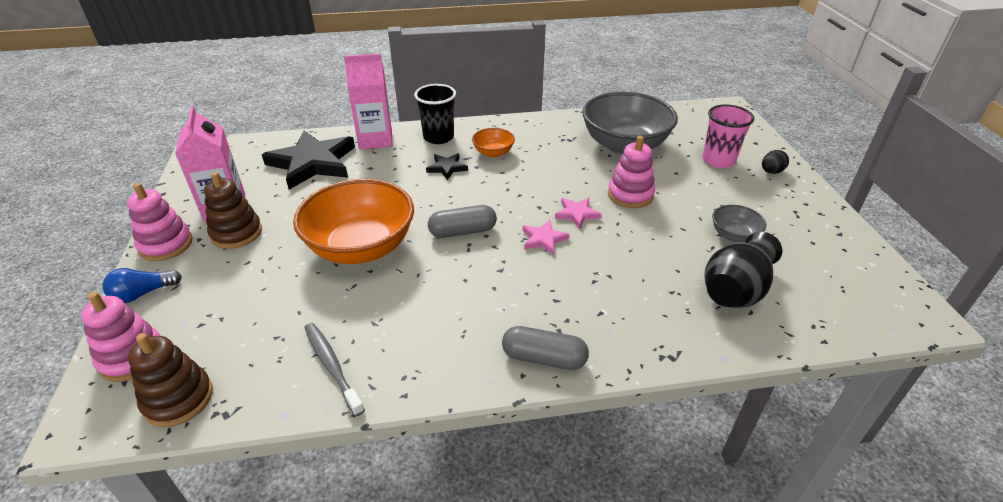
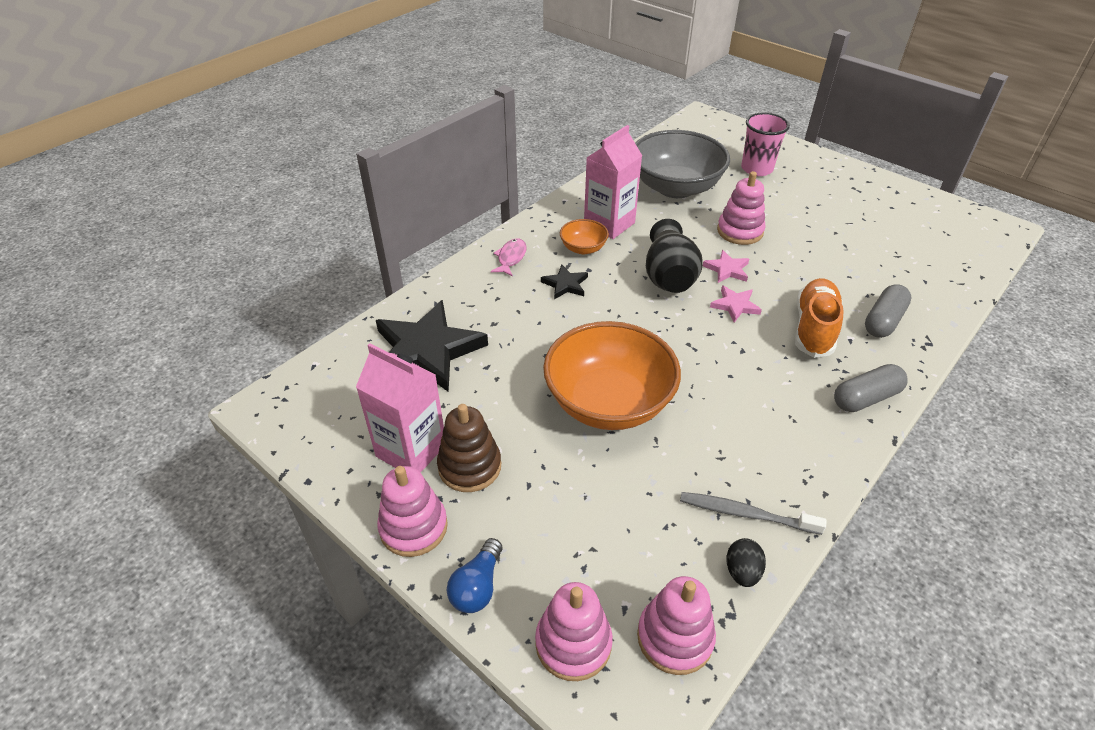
camera: 40 degrees left, 5 degrees up
(178, 399) = (675, 637): brown stacking toy -> pink stacking toy
(375, 140) = (452, 292): pink carton -> pink carton (609, 224)
(438, 137) = (511, 258): black cup -> pink fish
(463, 231) = (668, 336): grey capsule -> grey capsule (883, 321)
(582, 288) = (814, 328): none -> orange shoe
(734, 235) = (845, 228): grey bowl -> none
(736, 290) = (898, 270): black vase -> black vase (669, 276)
(771, 172) = (801, 162): black egg -> black egg (742, 571)

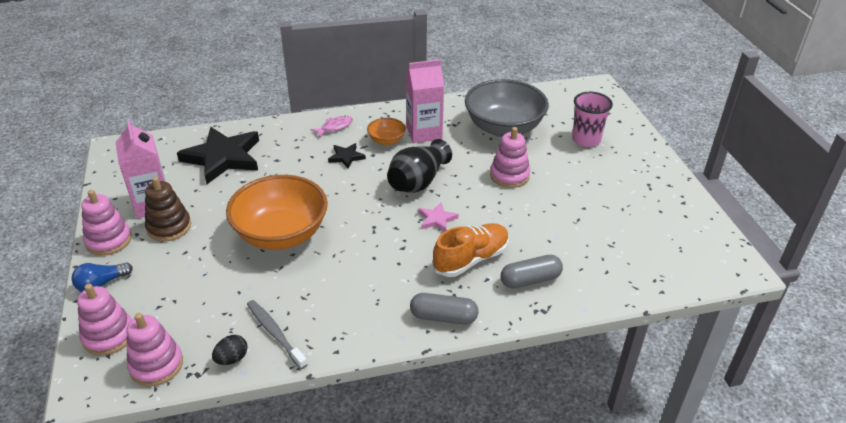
camera: 35 degrees right, 5 degrees down
(727, 269) = (464, 195): pink star -> none

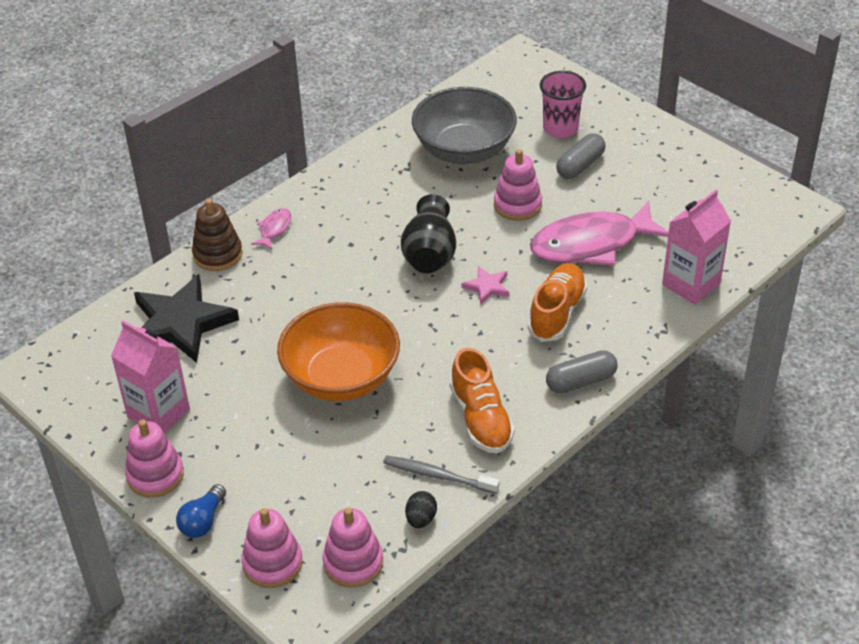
camera: 30 degrees left, 5 degrees up
(169, 227) = (208, 428): brown stacking toy -> brown stacking toy (217, 254)
(344, 308) = (481, 419): none -> orange shoe
(346, 157) = (324, 259): black star -> none
(386, 140) = (350, 220): orange bowl -> none
(424, 133) = (383, 193): pink carton -> pink carton (691, 284)
(530, 280) = (628, 307): grey capsule -> grey capsule (580, 165)
(541, 223) = (591, 244): none -> pink fish

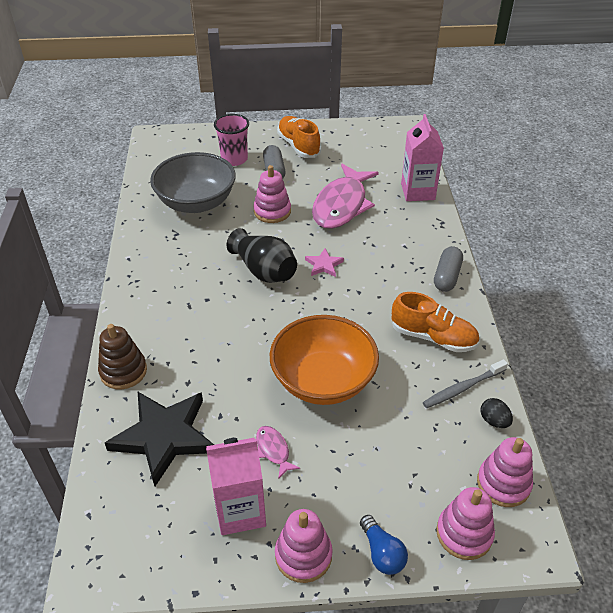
camera: 50 degrees left, 0 degrees up
(274, 229) = (141, 326): pink fish -> pink fish (273, 450)
(557, 313) = (380, 251): orange shoe -> orange shoe (298, 146)

